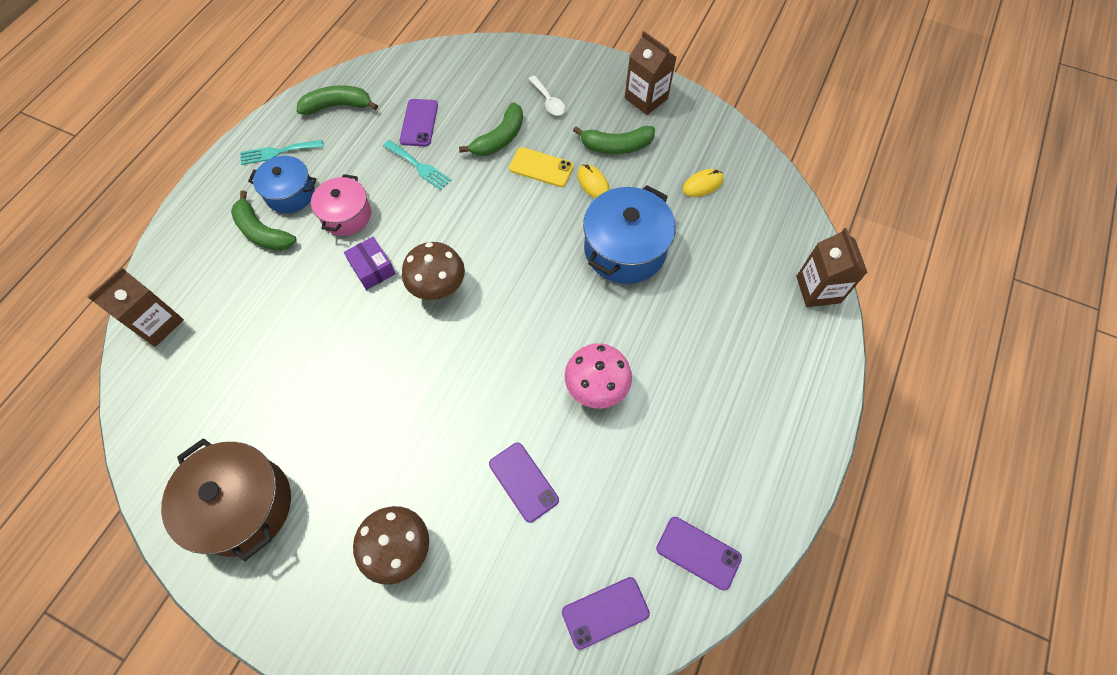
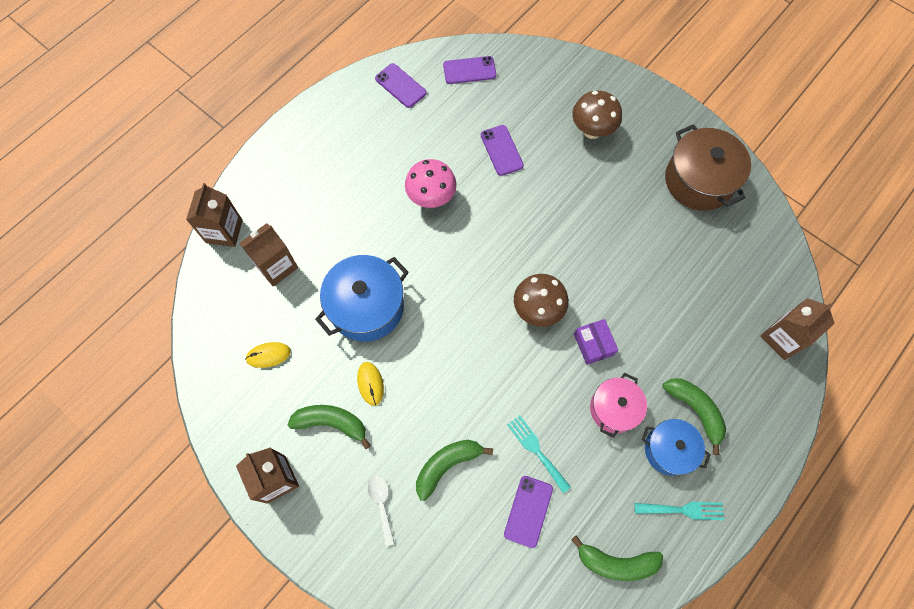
camera: 165 degrees left, 5 degrees up
(541, 167) = (414, 416): yellow phone -> none
(740, 267) = (276, 266): none -> brown carton

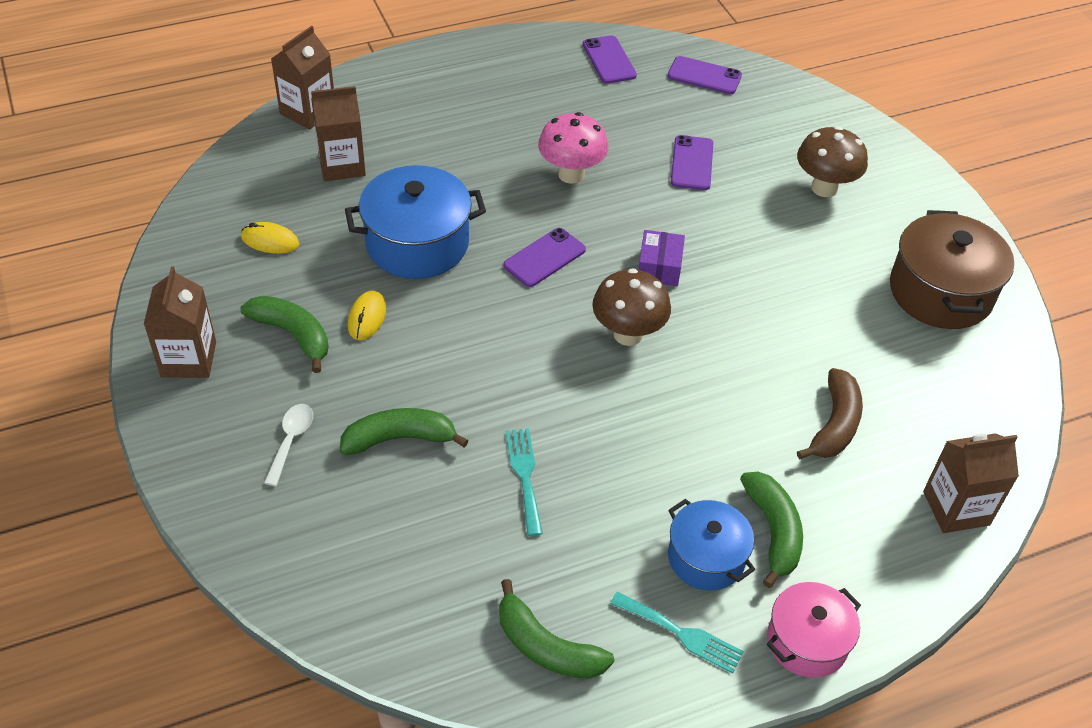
camera: 25 degrees right, 20 degrees down
(528, 511) = (468, 534): purple phone -> purple phone (544, 258)
(593, 344) = (678, 400): purple box -> purple box (659, 267)
(614, 409) = (659, 479): pink pot -> pink pot (807, 641)
(689, 314) = (834, 424): none -> brown banana

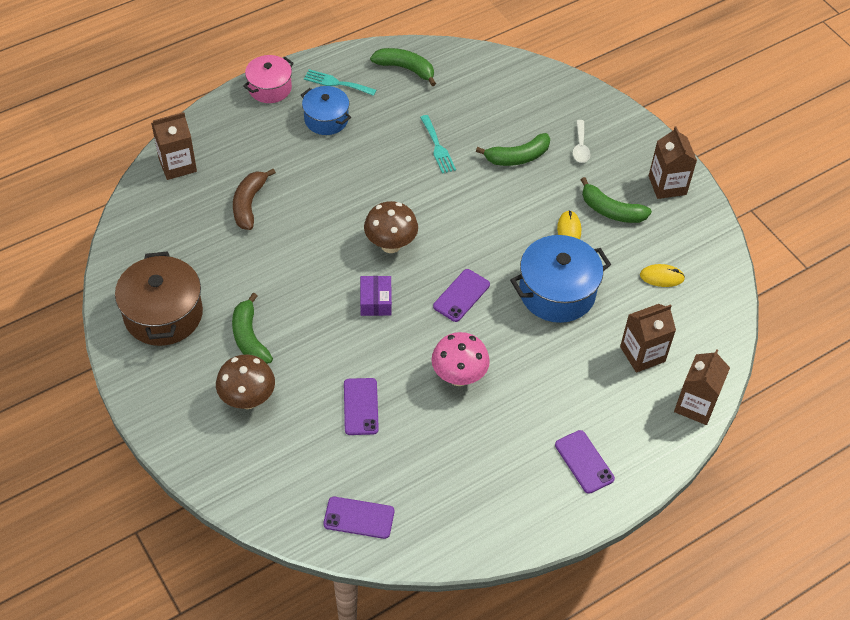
camera: 170 degrees right, 5 degrees up
(609, 60) = (452, 522): purple phone -> purple phone (584, 462)
(773, 531) = (288, 137): green banana -> green banana (249, 338)

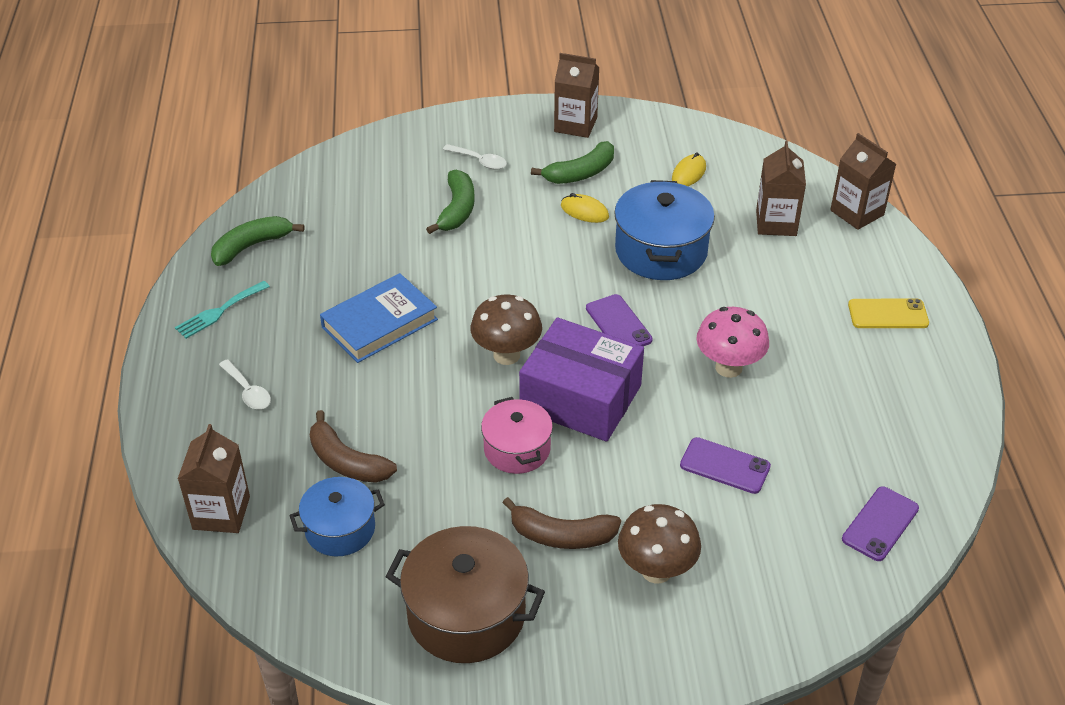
camera: 60 degrees left, 10 degrees down
(249, 338) = (561, 535): green banana -> brown banana
(270, 88) = (171, 374): pink pot -> pink pot (517, 449)
(278, 130) = (248, 391): none -> white spoon
(326, 119) = (269, 341): blue pot -> blue pot (340, 529)
(375, 301) = (580, 398): purple box -> purple box, size x2.10
(377, 166) = (379, 323): none -> blue book
(437, 147) = (392, 264): turquoise fork -> none
(584, 462) = (888, 314): purple phone -> yellow phone

